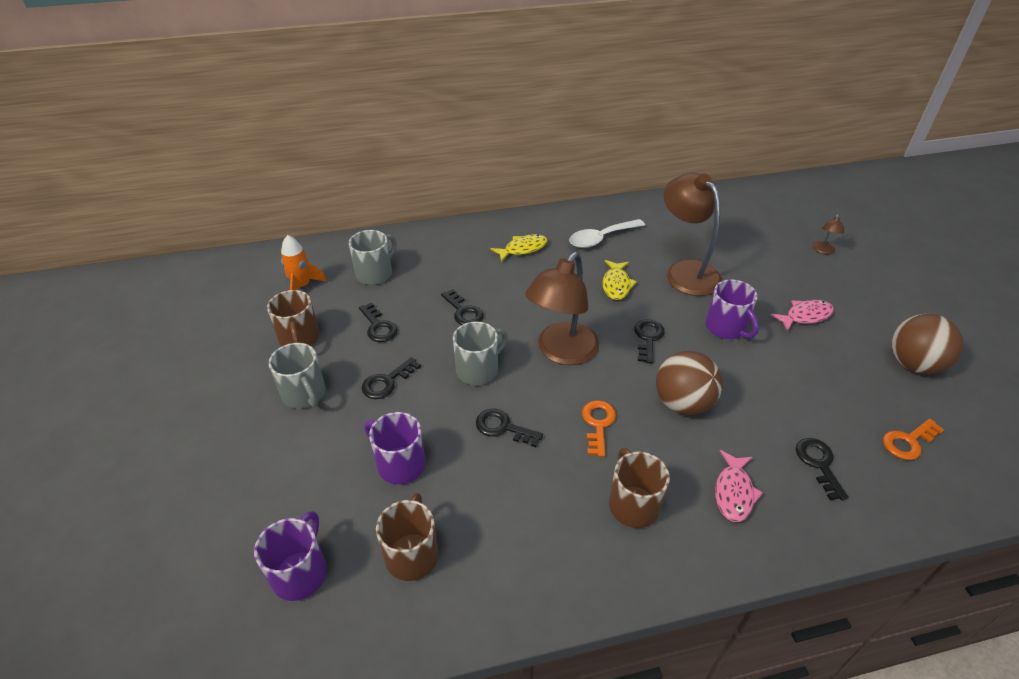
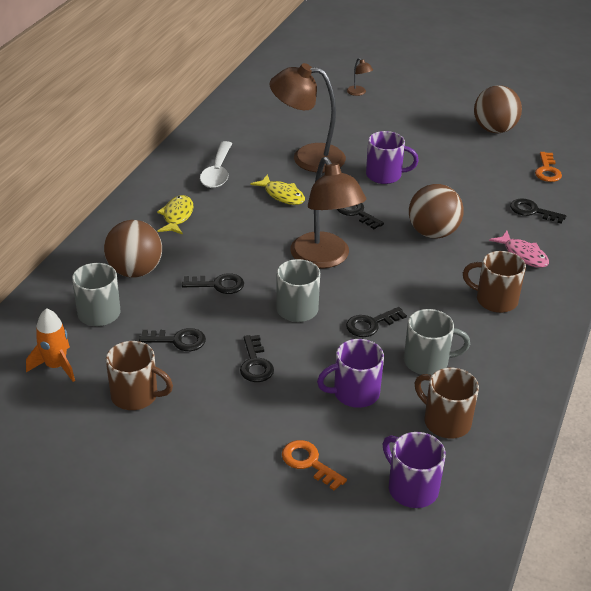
camera: 55 degrees left, 5 degrees down
(304, 394) = (216, 418): grey mug -> grey mug (427, 362)
(437, 264) = (135, 271): none -> brown ball
(598, 424) = (413, 278): orange key -> orange key (308, 462)
(805, 316) = (411, 139): pink fish -> none

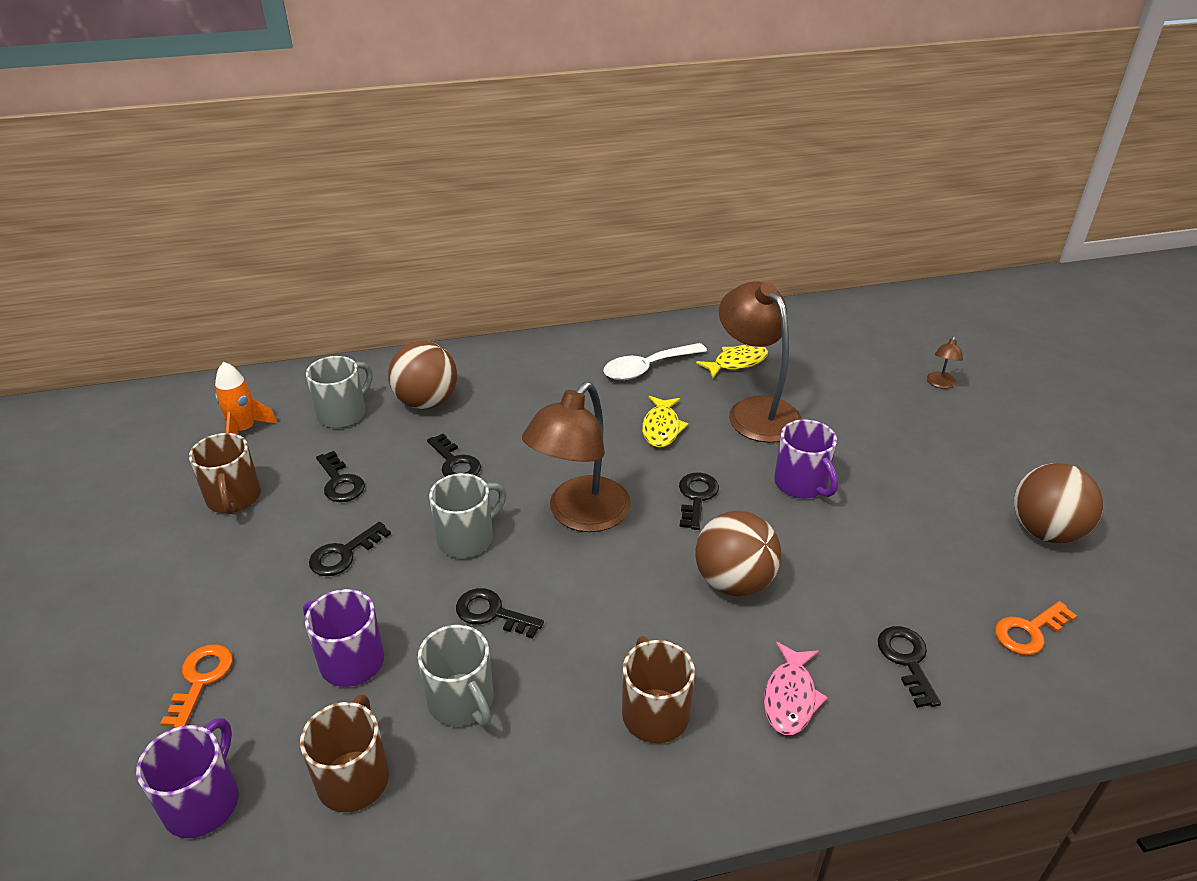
camera: 55 degrees right, 0 degrees up
(177, 216) = (542, 381): yellow fish -> yellow fish (736, 363)

